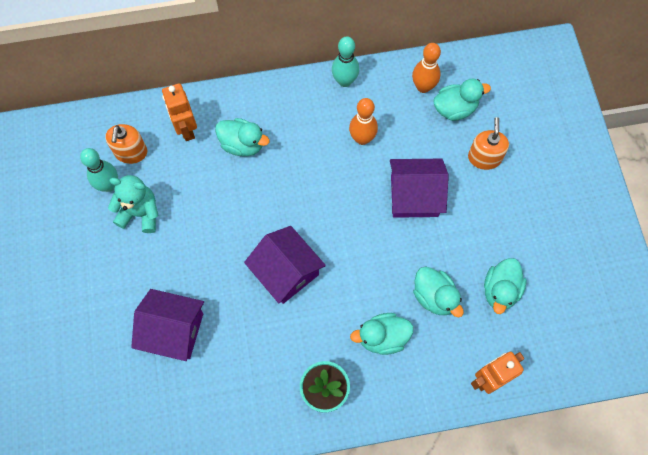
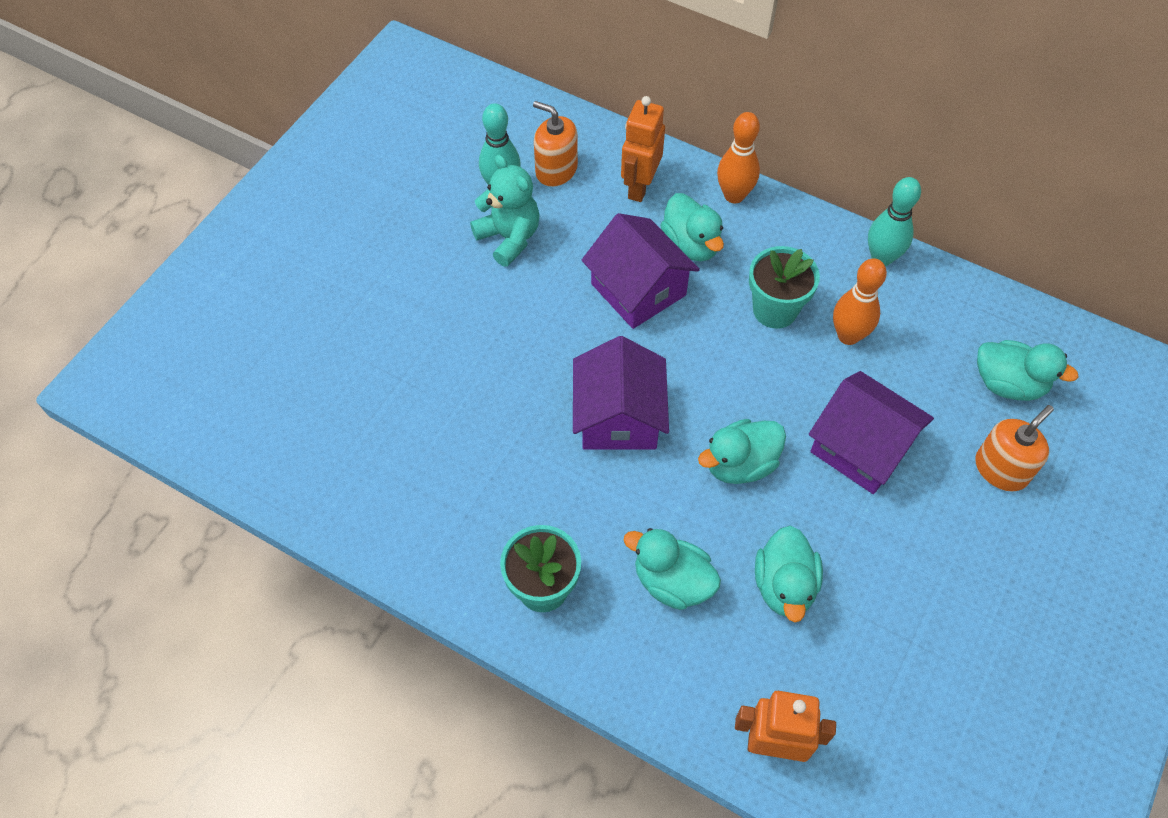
camera: 40 degrees right, 10 degrees down
(131, 152) = (556, 170): orange soap dispenser -> orange soap dispenser turned 75 degrees clockwise
(173, 330) = (432, 384): purple house -> purple house (638, 289)
(315, 151) = (775, 310): none -> turquoise flower pot
(423, 87) = (984, 330): orange bowling pin -> orange bowling pin (734, 195)
(500, 290) = (884, 647): turquoise duck -> turquoise duck (740, 464)

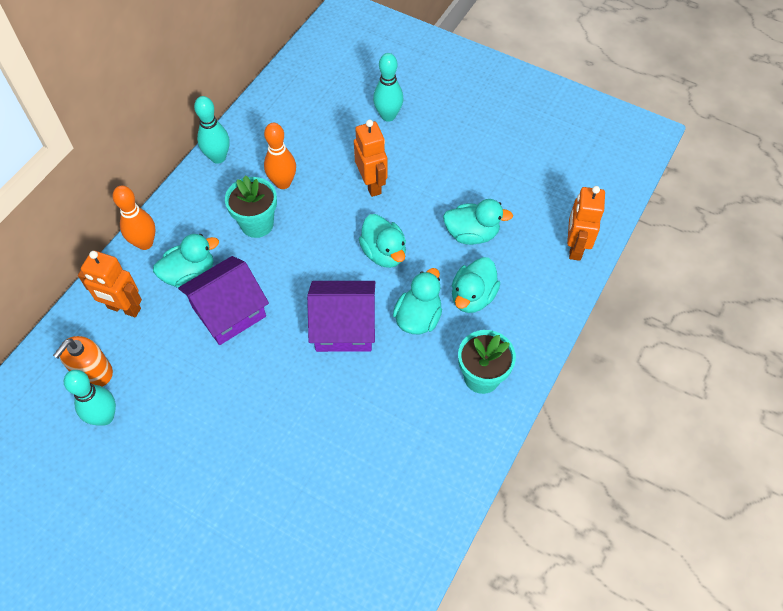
camera: 90 degrees left, 0 degrees up
(509, 238) = (163, 409): turquoise teddy bear -> none
(861, 447) = (372, 184): purple house -> orange robot
(1001, 469) = (388, 116): orange soap dispenser -> turquoise bowling pin
(1008, 384) = (326, 104): turquoise duck -> turquoise duck (418, 318)

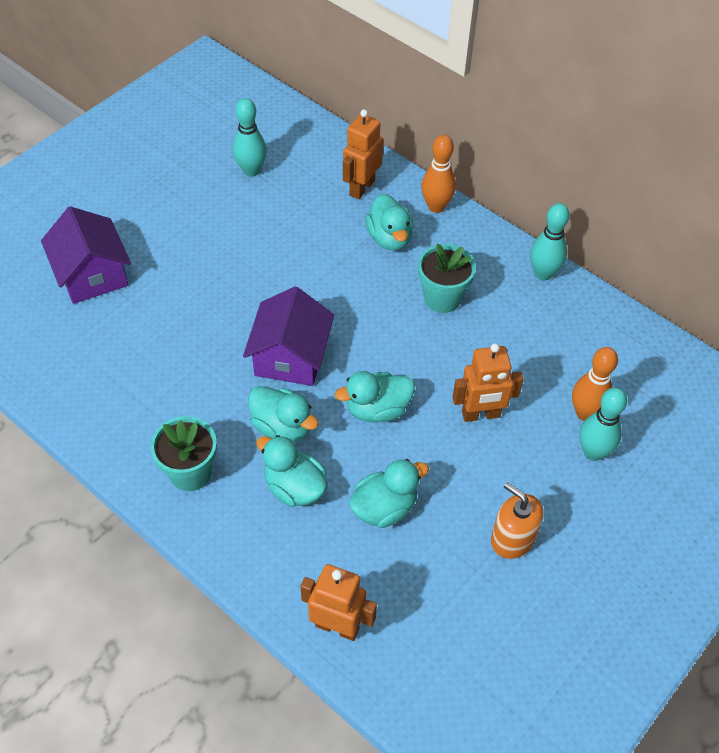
camera: 100 degrees right, 5 degrees down
(93, 372) = (298, 165): orange soap dispenser -> orange soap dispenser (512, 538)
(229, 312) = (336, 264): purple house -> purple house (92, 274)
(283, 183) = (497, 328): orange bowling pin -> orange bowling pin (585, 413)
(472, 234) = (384, 507): turquoise duck -> turquoise duck turned 135 degrees counterclockwise

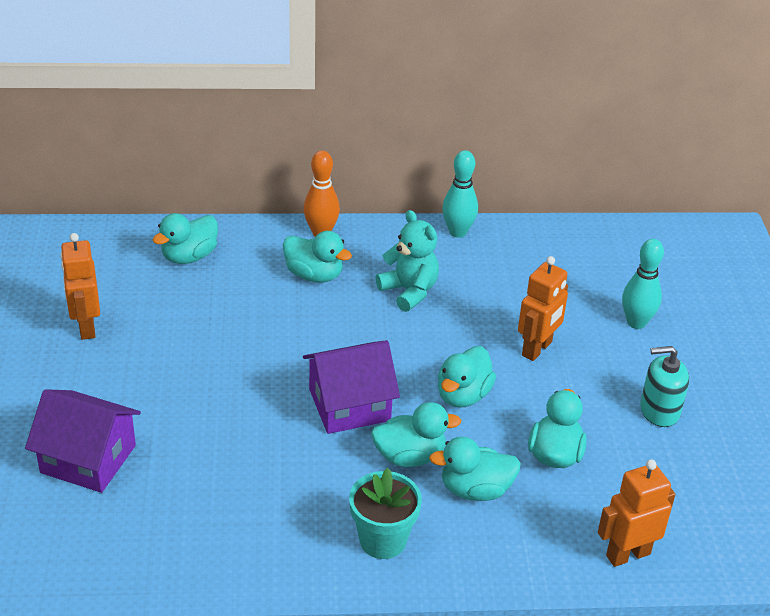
camera: 45 degrees left, 15 degrees down
(251, 171) = (130, 294): turquoise bowling pin -> none
(290, 357) = (349, 405): purple house -> purple house turned 75 degrees counterclockwise
(322, 167) = (189, 256): none -> turquoise duck
(361, 188) = (244, 253): orange robot -> orange robot (86, 327)
(442, 298) = (409, 291): turquoise flower pot -> turquoise teddy bear
(512, 538) = (659, 411): orange soap dispenser -> turquoise soap dispenser
(585, 413) = (600, 302): orange bowling pin -> none

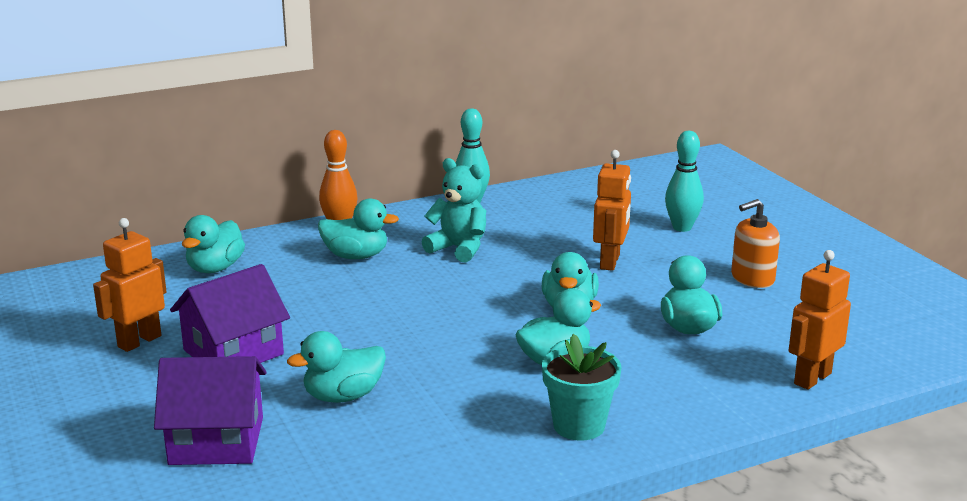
camera: 20 degrees left, 15 degrees down
(86, 327) = (139, 341): orange robot -> orange robot turned 75 degrees clockwise
(349, 405) = (465, 337): purple house -> purple house (233, 352)
(475, 490) = (636, 368): turquoise duck -> turquoise duck (343, 396)
(659, 411) = (752, 278): turquoise soap dispenser -> orange soap dispenser

